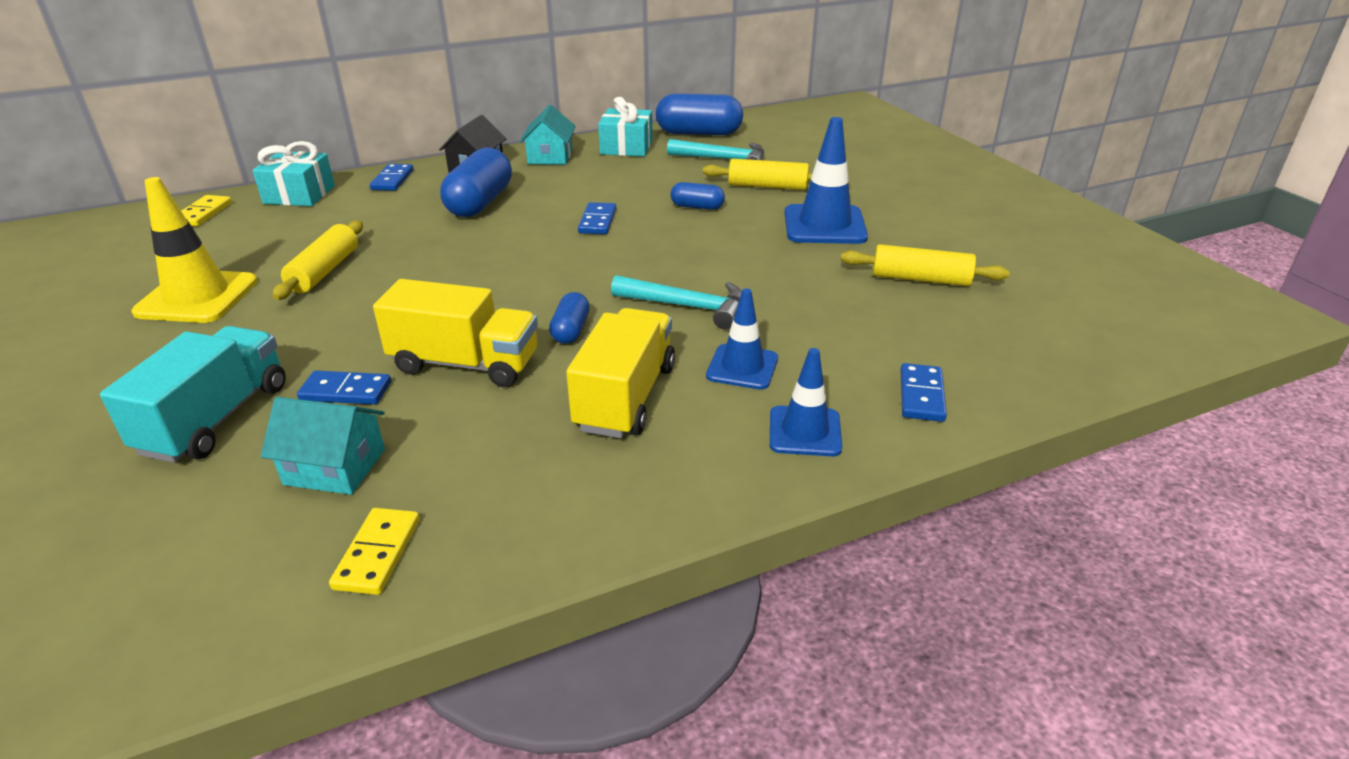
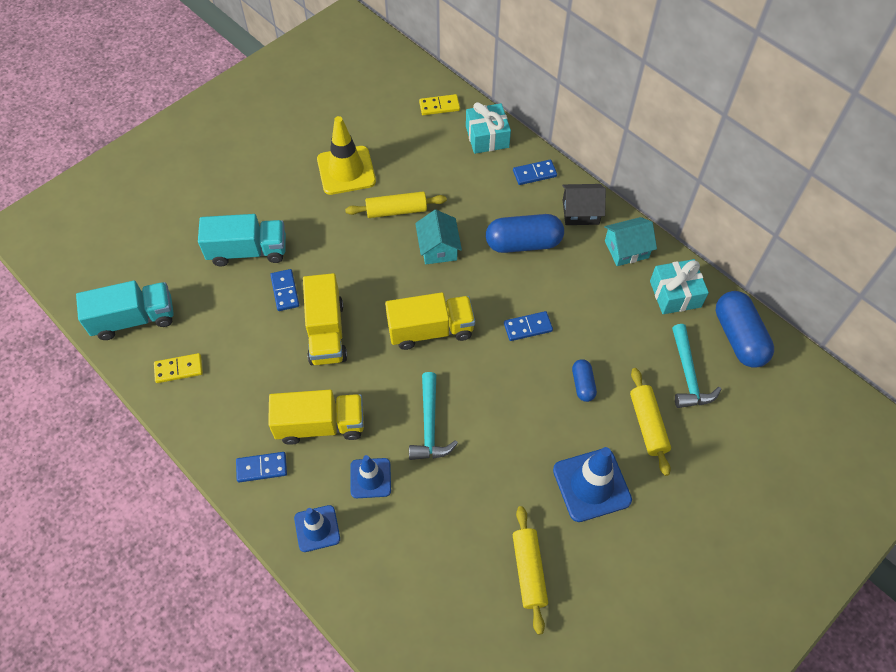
camera: 70 degrees right, 25 degrees up
(182, 611) = (134, 319): none -> turquoise truck
(335, 467) = (228, 320): turquoise house -> turquoise house (438, 248)
(543, 281) = (430, 330): none -> yellow truck
(571, 330) = (378, 370): blue capsule -> none
(921, 395) = (373, 590): blue domino -> blue domino (262, 468)

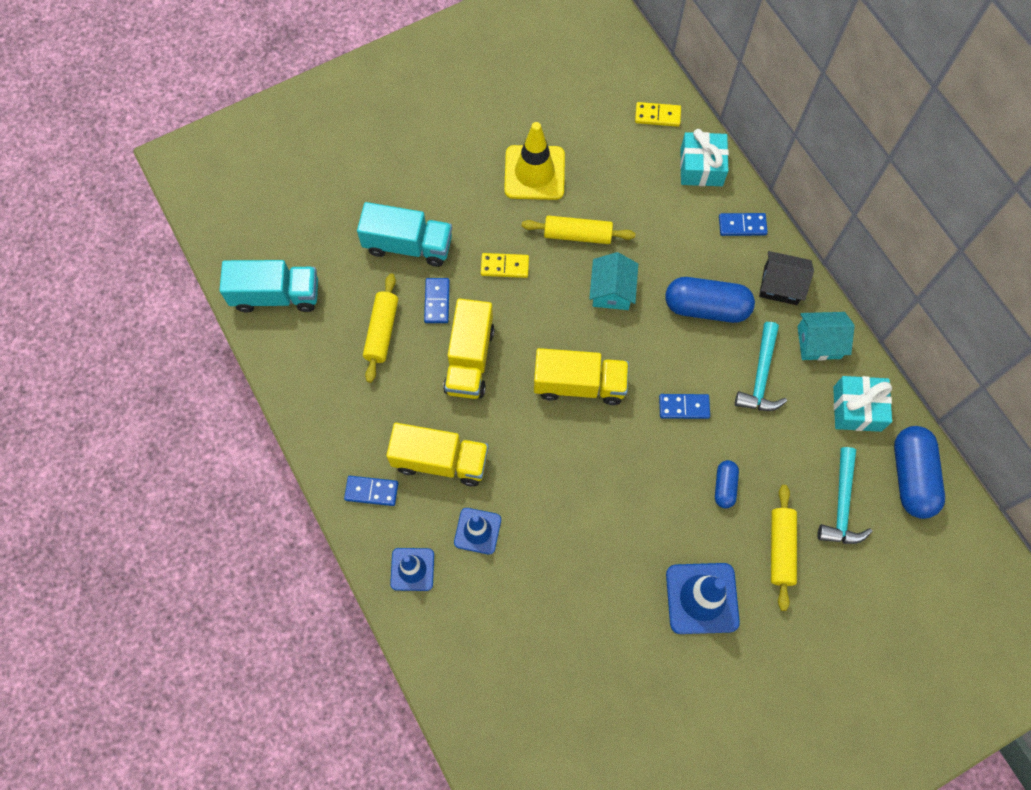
camera: 15 degrees right, 10 degrees up
(179, 369) = (310, 363): yellow domino -> yellow domino (504, 266)
(430, 425) = (551, 490): turquoise hammer -> turquoise hammer (761, 376)
(529, 571) = (612, 670): yellow rolling pin -> yellow rolling pin (382, 331)

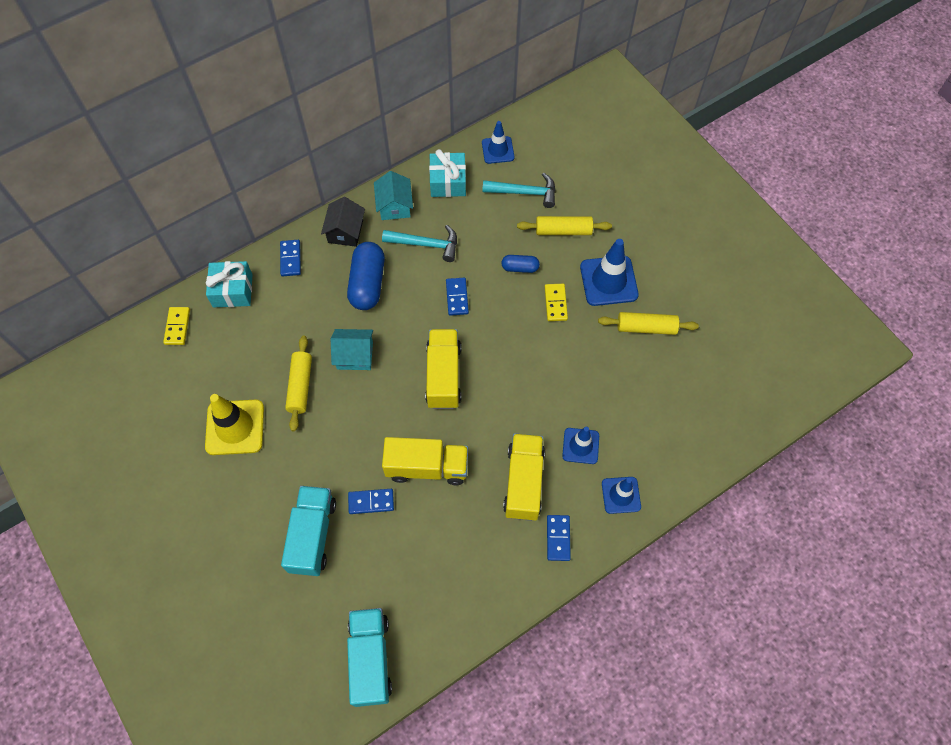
camera: 95 degrees left, 5 degrees down
(382, 331) = (404, 549): yellow rolling pin -> yellow rolling pin (646, 327)
(504, 266) = (333, 445): yellow domino -> yellow domino (555, 303)
(911, 477) = (498, 150): blue capsule -> blue traffic cone

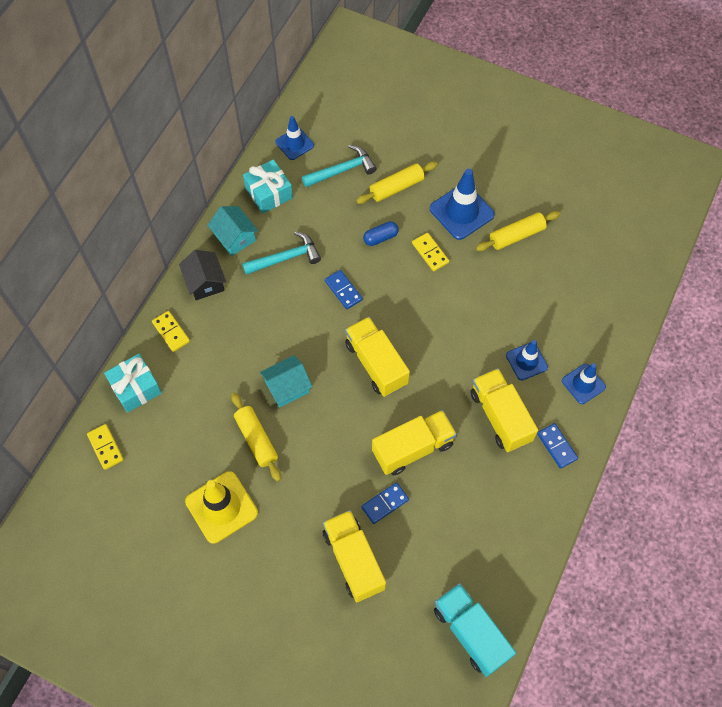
camera: 30 degrees left, 0 degrees up
(291, 259) = (171, 332): blue domino -> yellow domino
(312, 535) = (354, 560): turquoise truck -> yellow truck
(367, 283) = (256, 318): blue capsule -> none

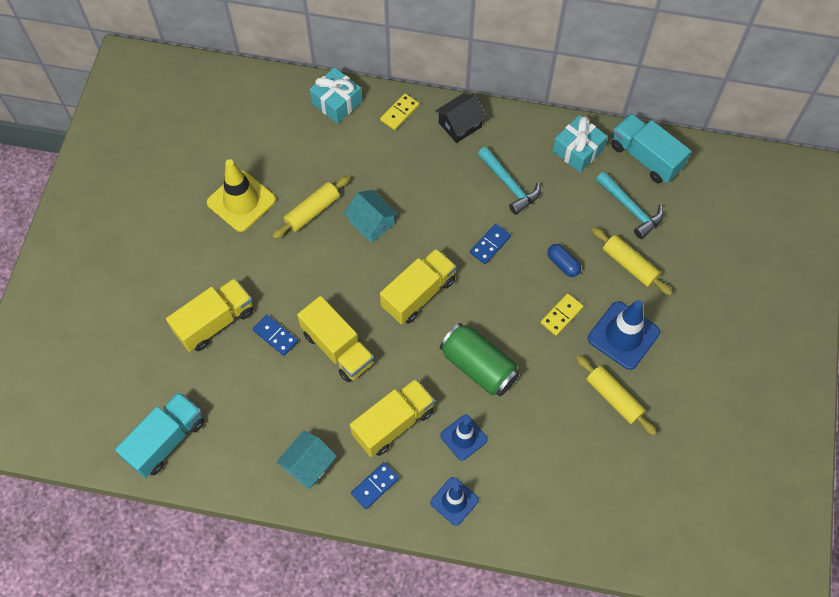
camera: 75 degrees right, 0 degrees up
(105, 447) = (275, 97): yellow domino -> none
(235, 237) = (517, 135): turquoise house -> turquoise house (308, 465)
(294, 144) = (645, 157): blue traffic cone -> turquoise truck
(462, 332) = (478, 366): none -> green can

